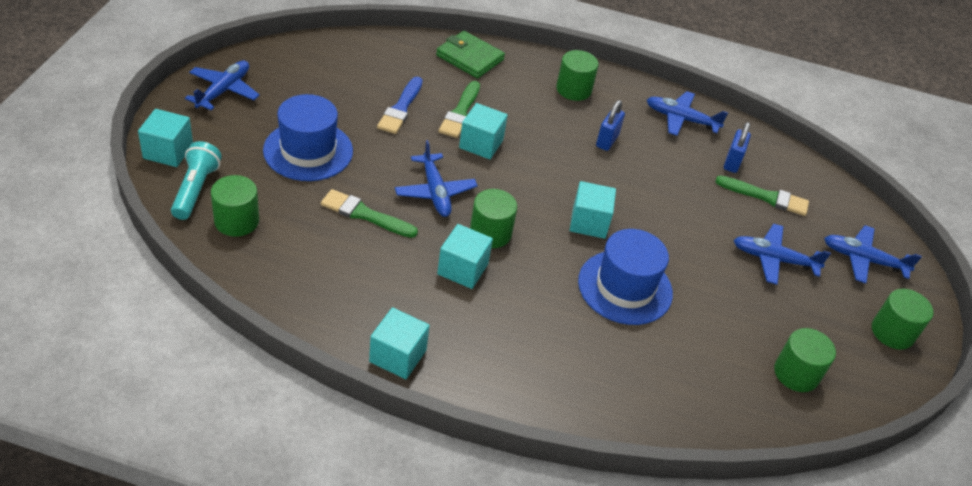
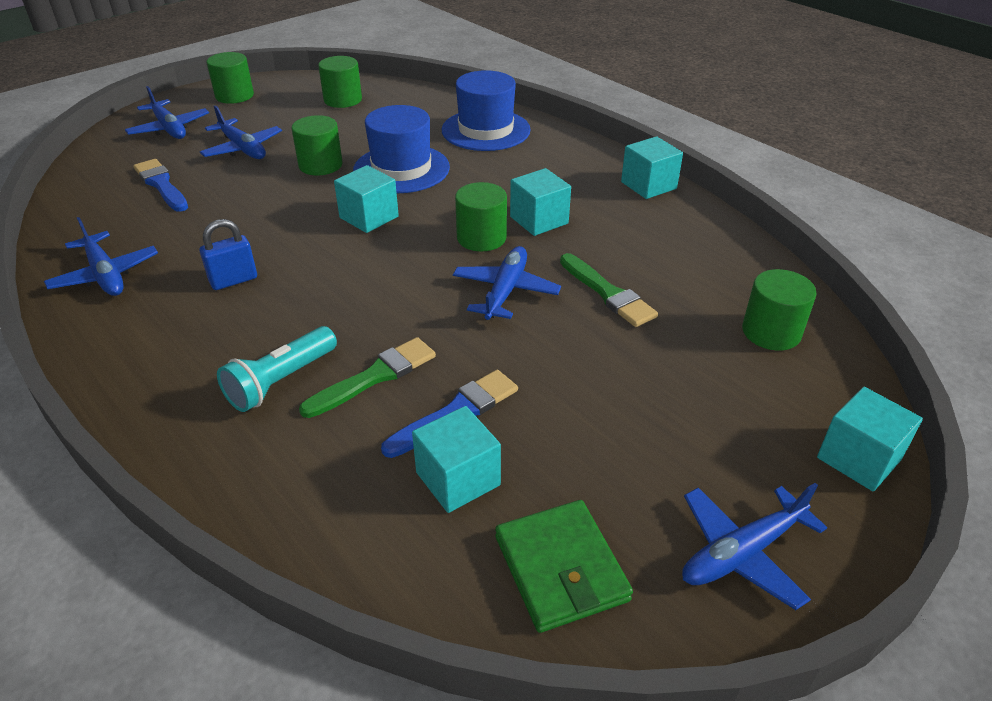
camera: 140 degrees left, 5 degrees down
(196, 189) = (820, 386): turquoise flashlight -> turquoise flashlight (280, 381)
(308, 151) = (639, 391): blue hat -> blue hat (486, 130)
(470, 58) = (254, 469): green wallet -> green wallet (560, 568)
(481, 144) = (393, 326): turquoise cube -> turquoise cube (458, 479)
(573, 89) = (173, 357): green cylinder -> green cylinder (320, 165)
(732, 162) = (135, 218): blue padlock -> none
(766, 197) = (161, 185): green brush -> blue brush

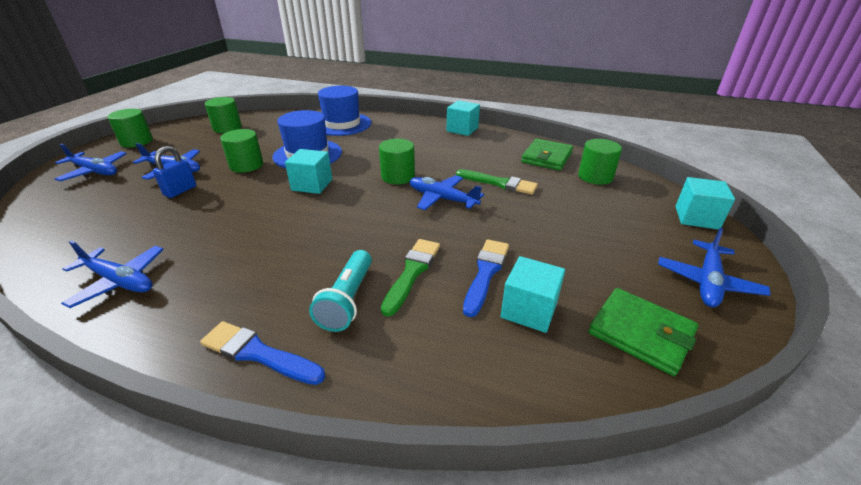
camera: 30 degrees left, 5 degrees down
(161, 185) = (120, 207): blue brush -> blue brush (258, 353)
(233, 280) = (244, 249): blue padlock -> blue padlock (180, 191)
(505, 291) = (442, 199): blue plane -> blue plane turned 45 degrees counterclockwise
(539, 220) = (422, 159): turquoise cube -> none
(729, 274) = (546, 157): none -> green wallet

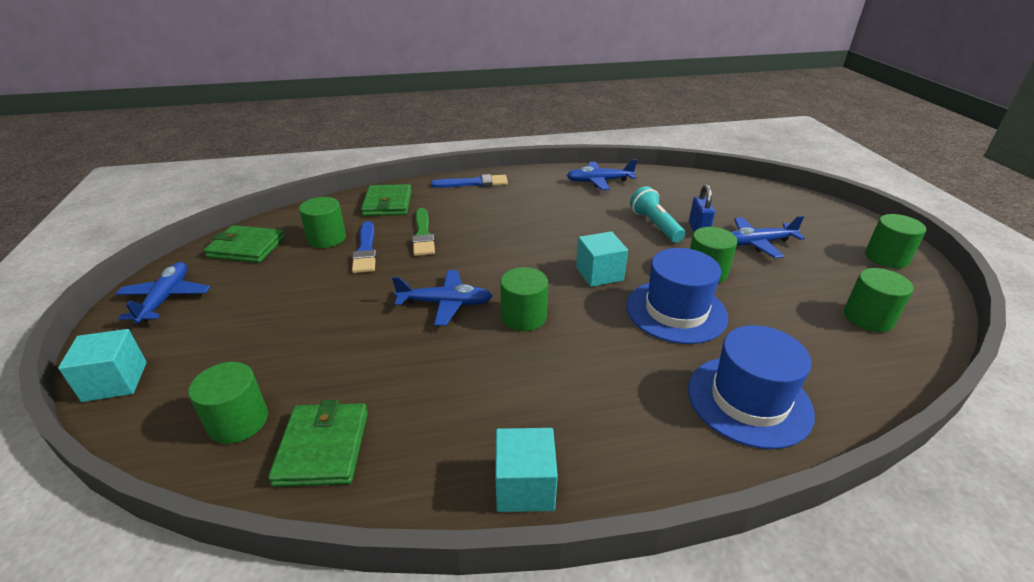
camera: 150 degrees right, 0 degrees up
(95, 171) = (810, 220): blue plane -> none
(347, 300) = (452, 211): turquoise flashlight -> turquoise flashlight (655, 225)
(420, 355) = (387, 203): none -> green wallet
(499, 183) = (388, 352): green brush -> none
(529, 310) = (327, 238): turquoise cube -> green cylinder

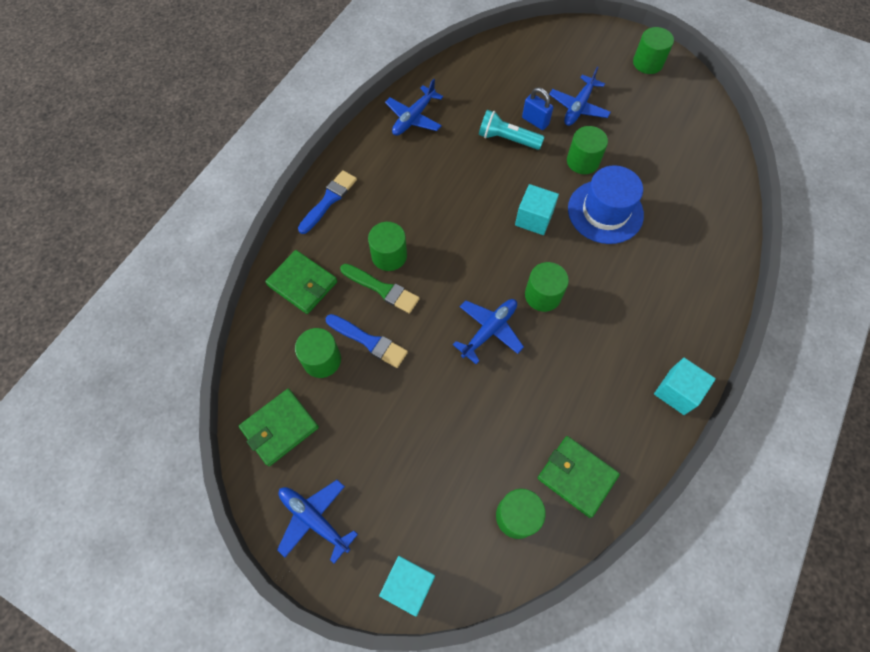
camera: 50 degrees left, 30 degrees up
(749, 400) = (697, 245): blue hat -> none
(868, 317) = (685, 130): green cylinder -> green cylinder (389, 255)

